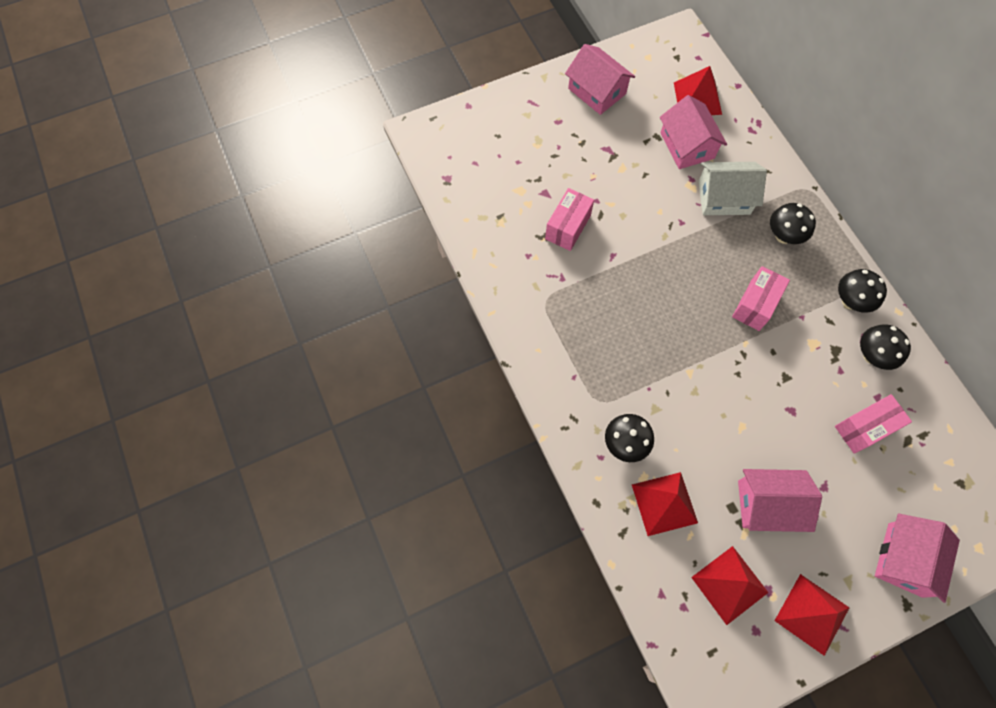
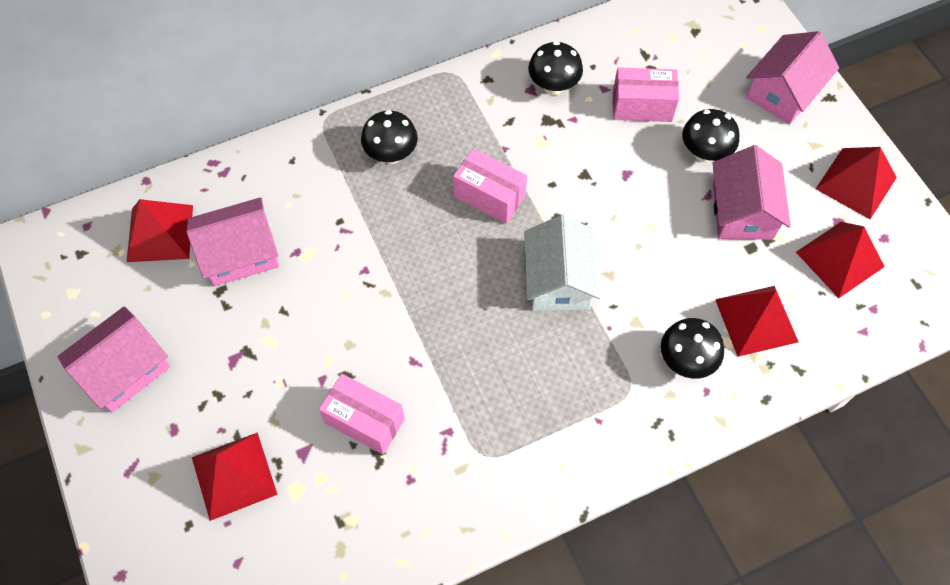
camera: 90 degrees left, 5 degrees down
(529, 156) = (234, 475): none -> red pyramid
(724, 197) = (329, 215): white house -> white house (559, 279)
(850, 301) = (483, 97): black mushroom -> black mushroom (704, 153)
(864, 428) = (642, 106): pink box -> pink box turned 60 degrees counterclockwise
(904, 559) = (783, 92): pink house -> pink house turned 75 degrees counterclockwise

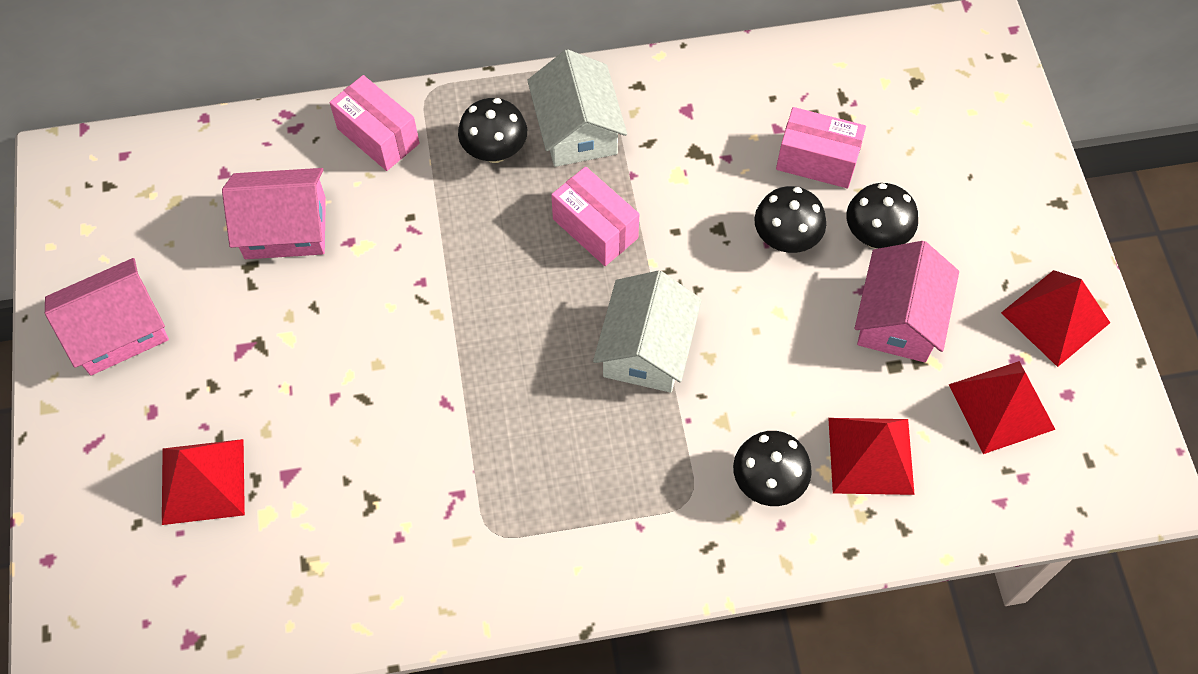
camera: 15 degrees right, 0 degrees up
(160, 233) = (202, 183): red pyramid -> none
(365, 421) = (368, 457): pink box -> pink box (378, 136)
(451, 123) = (577, 129): none -> white house
(553, 86) = (715, 112): black mushroom -> black mushroom (785, 239)
(783, 92) = (1002, 183): pink house -> none

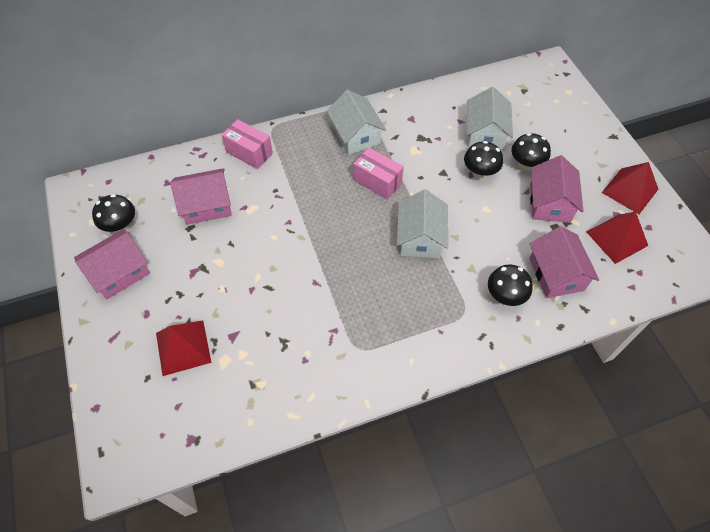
camera: 10 degrees left, 5 degrees down
(495, 151) = (314, 151): black mushroom -> black mushroom (121, 226)
(817, 161) = (485, 133): pink box -> white house
(871, 455) = (556, 274): red pyramid -> pink house

